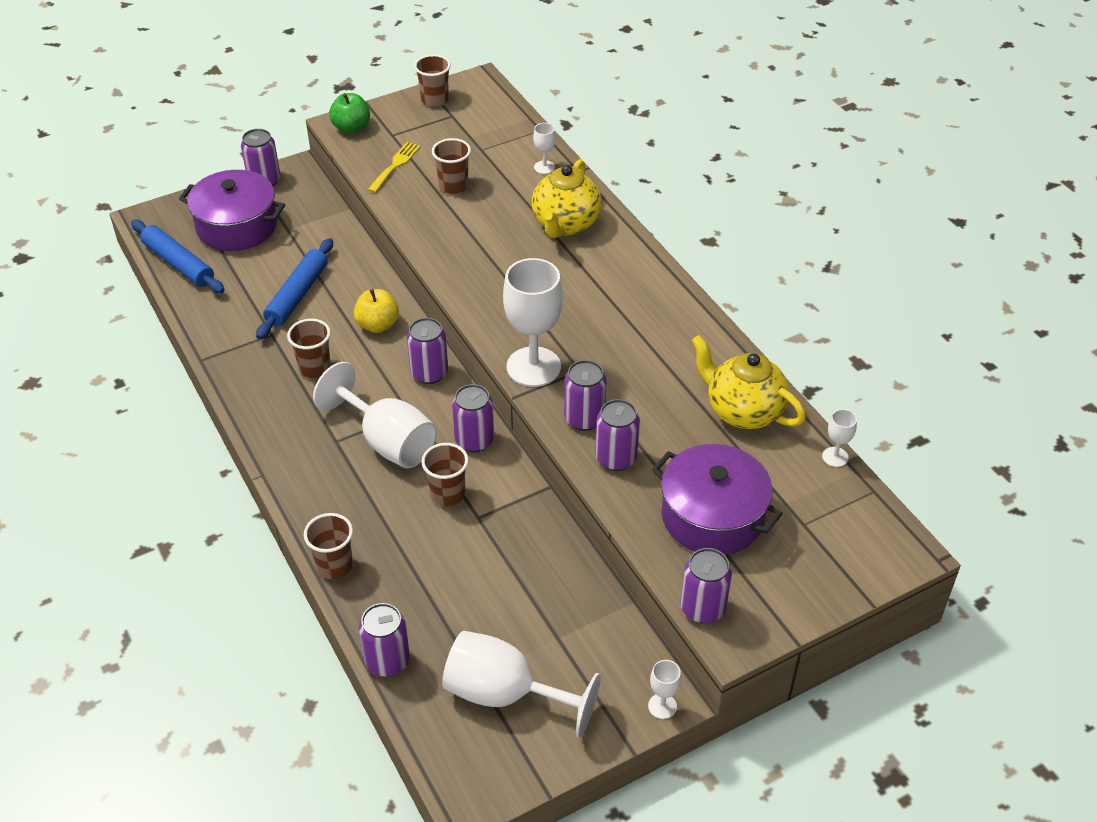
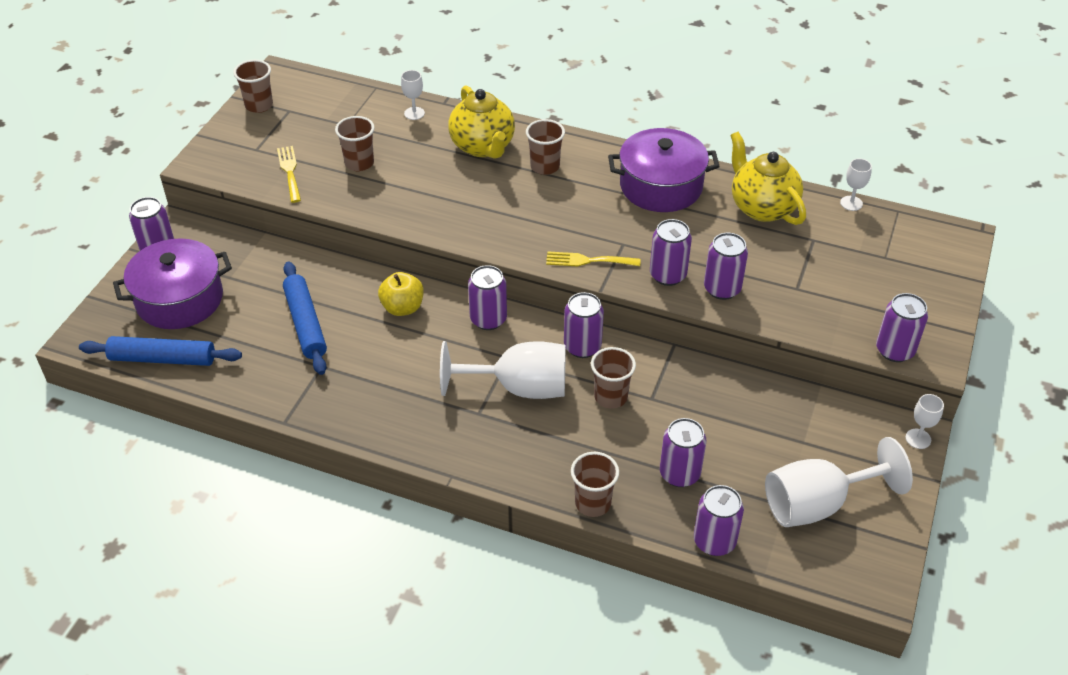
camera: 40 degrees left, 0 degrees up
(314, 368) = (392, 370): brown cup -> brown cup (545, 166)
(351, 127) = (212, 161): green apple -> none
(426, 590) = (679, 474): none -> purple can
(533, 367) = (588, 261): white goblet -> yellow fork
(712, 516) = (828, 288): purple pot -> purple pot (661, 186)
(743, 411) = (762, 207): yellow teapot -> yellow teapot turned 60 degrees clockwise

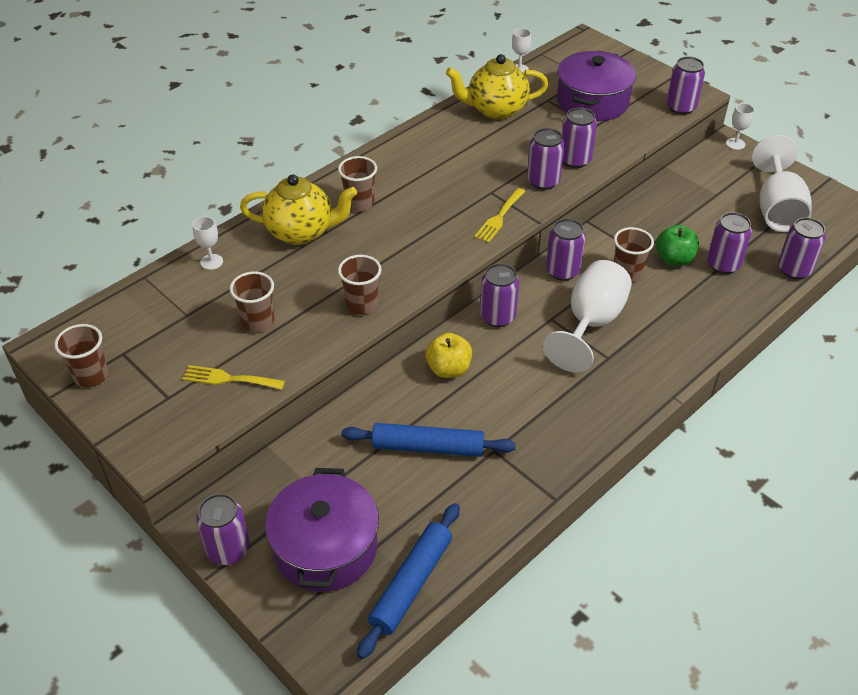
camera: 65 degrees left, 0 degrees up
(593, 503) = (735, 321): brown cup -> brown cup (362, 305)
(660, 430) = (674, 259): none -> green apple
(661, 186) = (434, 149): purple pot -> purple pot (592, 101)

